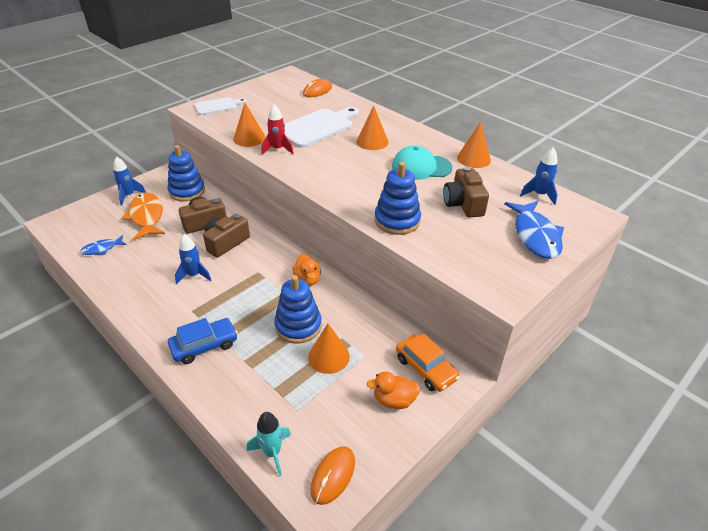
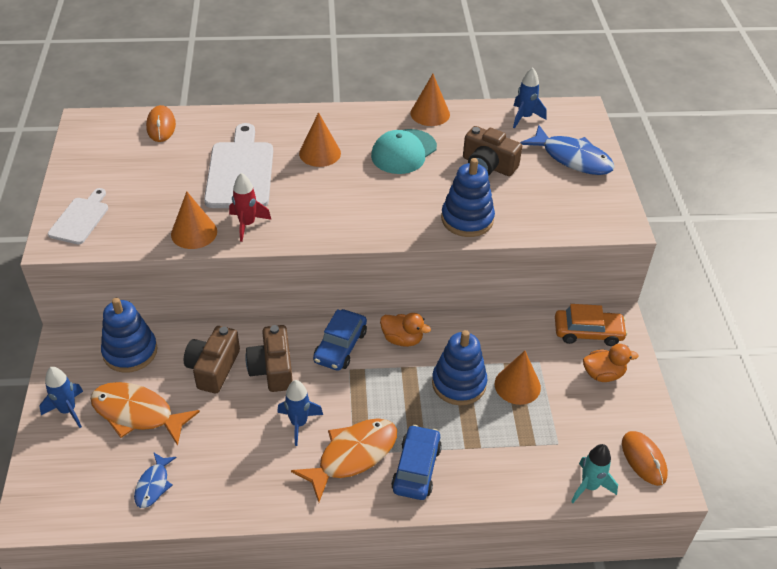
camera: 50 degrees left, 5 degrees up
(189, 311) = (353, 456): none -> orange fish
(272, 258) = (340, 346): none -> blue car
(394, 400) = (603, 374): orange duck -> orange duck turned 135 degrees counterclockwise

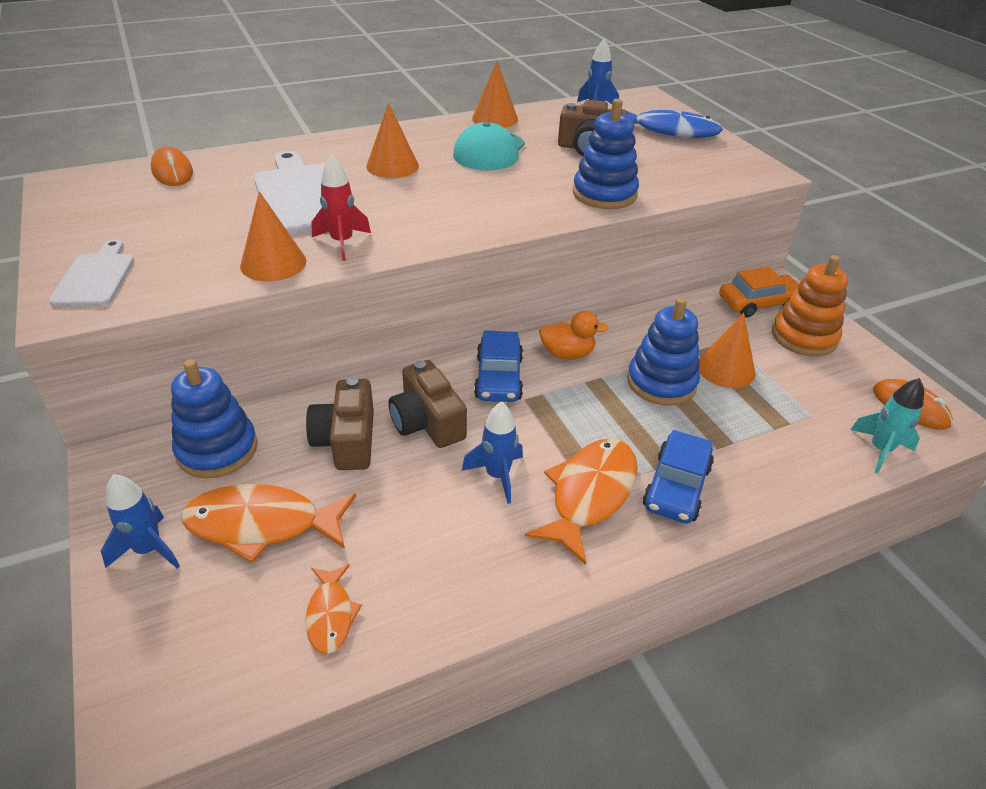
camera: 20 degrees left, 5 degrees down
(153, 485) = (330, 615): blue fish -> orange fish
(416, 468) = (676, 487): blue car -> blue car turned 150 degrees counterclockwise
(603, 374) = (804, 337): orange duck -> orange stacking toy

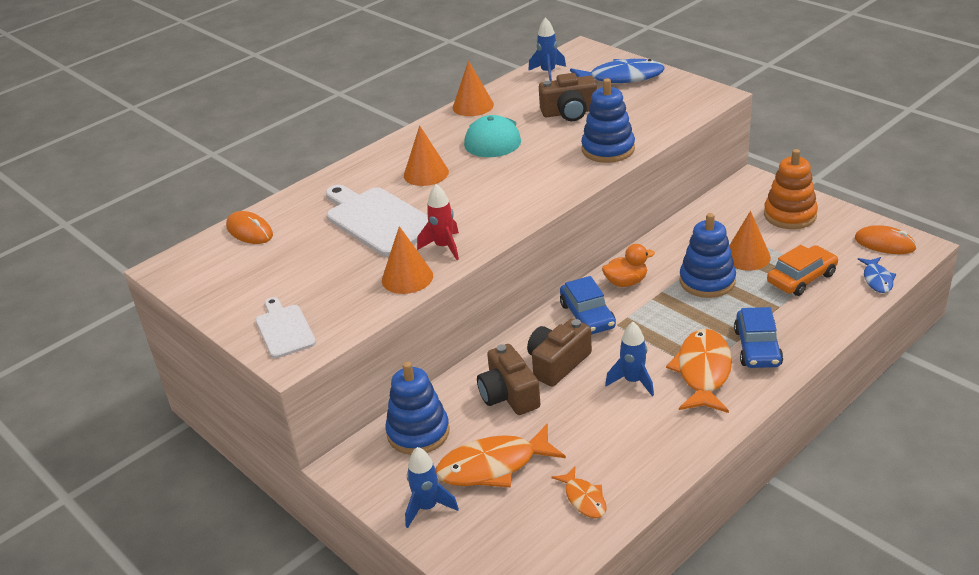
camera: 15 degrees left, 5 degrees down
(427, 422) = (558, 363): brown camera -> brown camera turned 90 degrees clockwise
(758, 303) = (744, 199): orange car -> orange car (801, 278)
(880, 450) = (877, 279): turquoise rocket -> blue fish

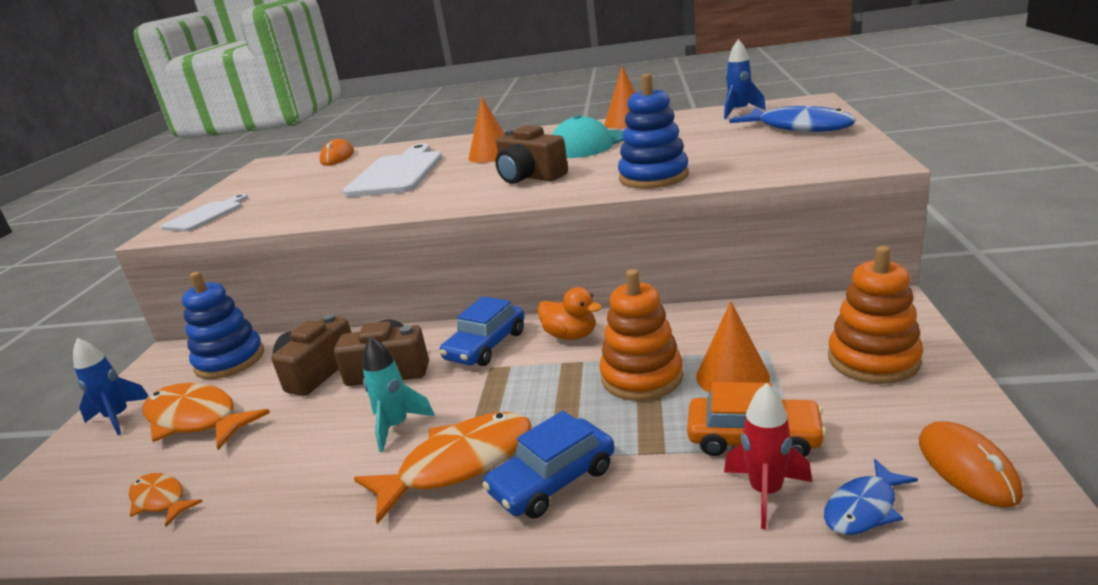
camera: 50 degrees right, 10 degrees down
(407, 278) = (317, 214): orange cone -> none
(444, 247) = (381, 203): red rocket -> red rocket (766, 492)
(569, 112) = (688, 142): brown camera -> brown camera (530, 176)
(584, 499) = (160, 500): orange fish -> orange fish turned 105 degrees clockwise
(633, 381) = (396, 426): blue rocket -> turquoise rocket
(707, 281) = (641, 377): blue stacking toy -> orange stacking toy

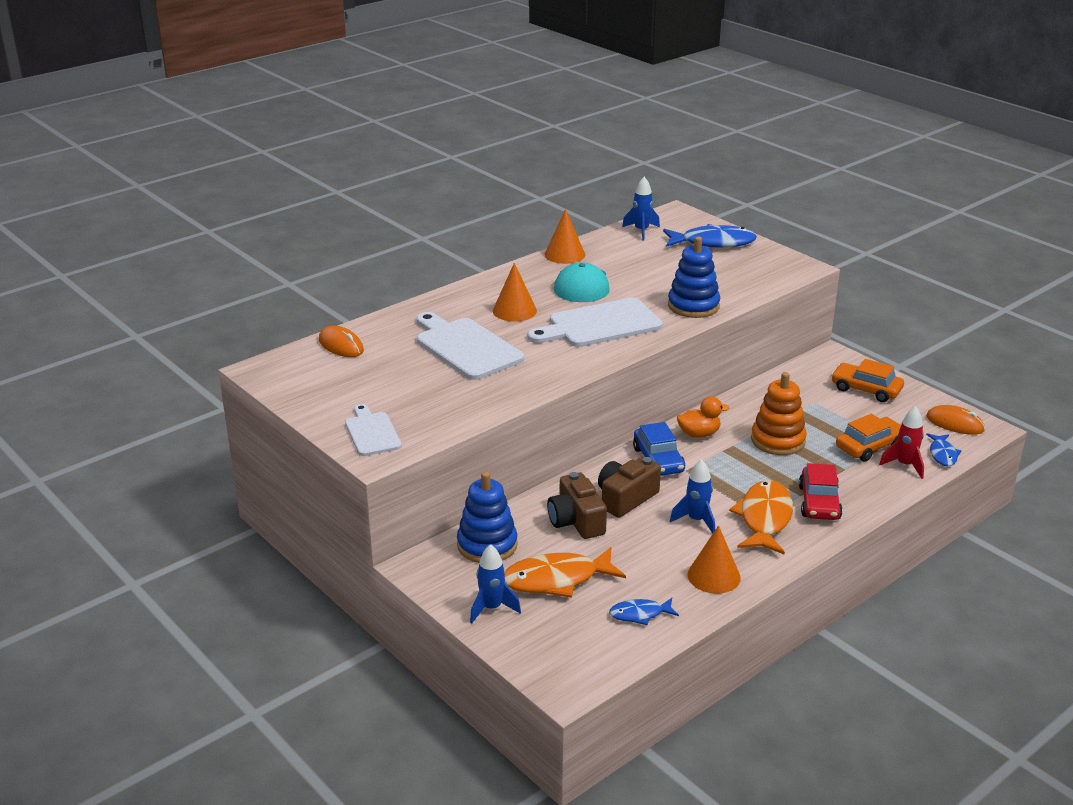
camera: 50 degrees left, 5 degrees up
(160, 500) = (640, 614): orange fish -> blue fish
(396, 426) = (696, 520): turquoise rocket -> blue rocket
(530, 176) = (599, 325): brown camera -> white cutting board
(553, 480) = (819, 502): blue car -> red car
(732, 376) = (819, 422): orange cone -> orange cone (714, 576)
(873, 360) = (866, 389): orange stacking toy -> orange car

